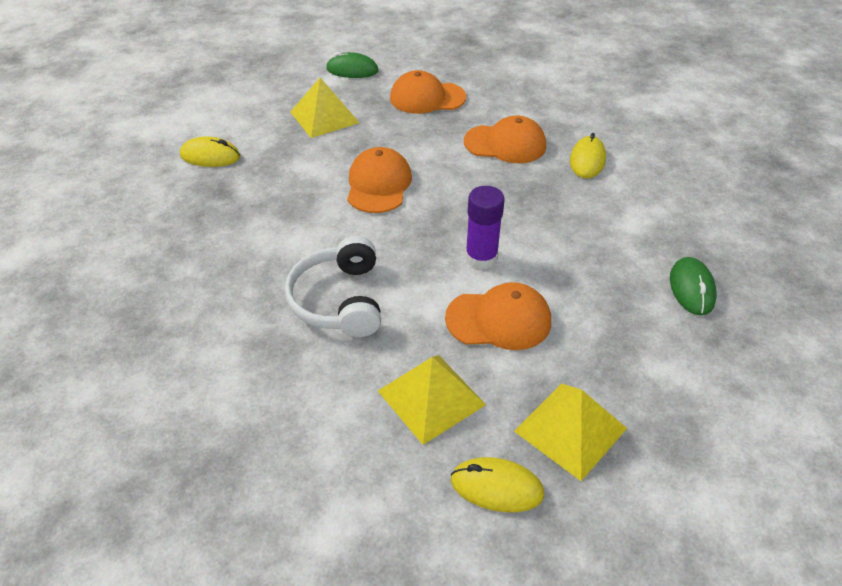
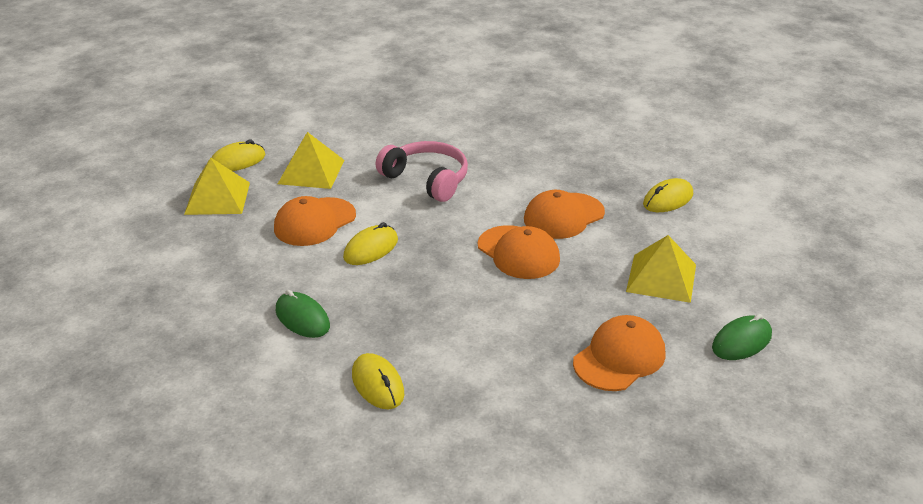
camera: 135 degrees right, 10 degrees down
(339, 300) = (426, 180): white headphones -> pink headphones
(481, 258) = (371, 249): purple glue stick -> yellow mouse
(505, 144) = (474, 353): orange cap -> orange cap (563, 216)
(691, 288) = (189, 315): green mouse -> green mouse (302, 318)

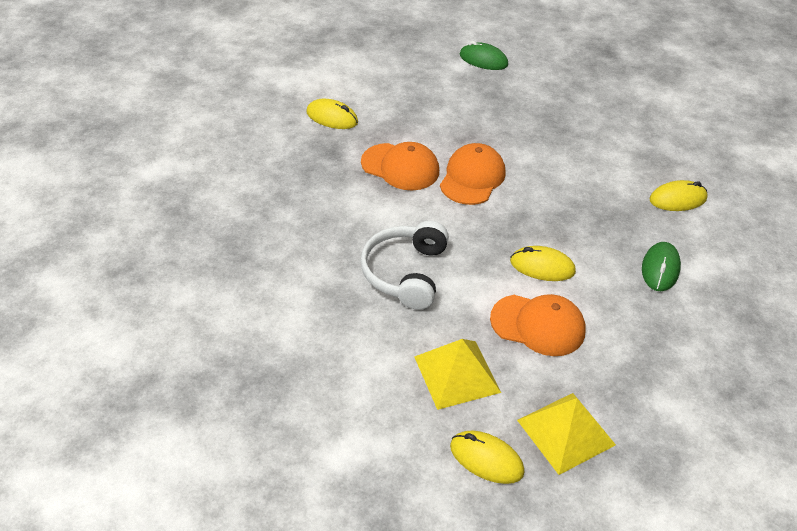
camera: 120 degrees left, 10 degrees up
(378, 384) = (677, 199): yellow mouse -> yellow mouse turned 45 degrees clockwise
(426, 180) = (406, 273): pink headphones -> white headphones
(619, 358) = (545, 103): orange cap -> none
(661, 278) = (443, 102): yellow pyramid -> none

